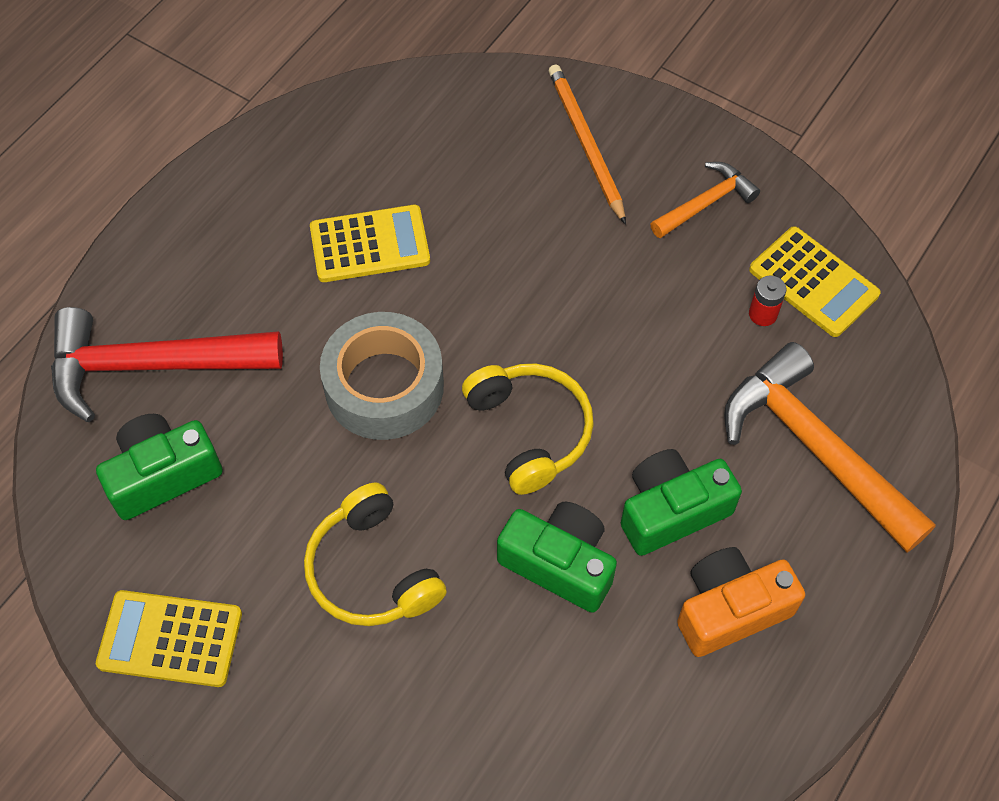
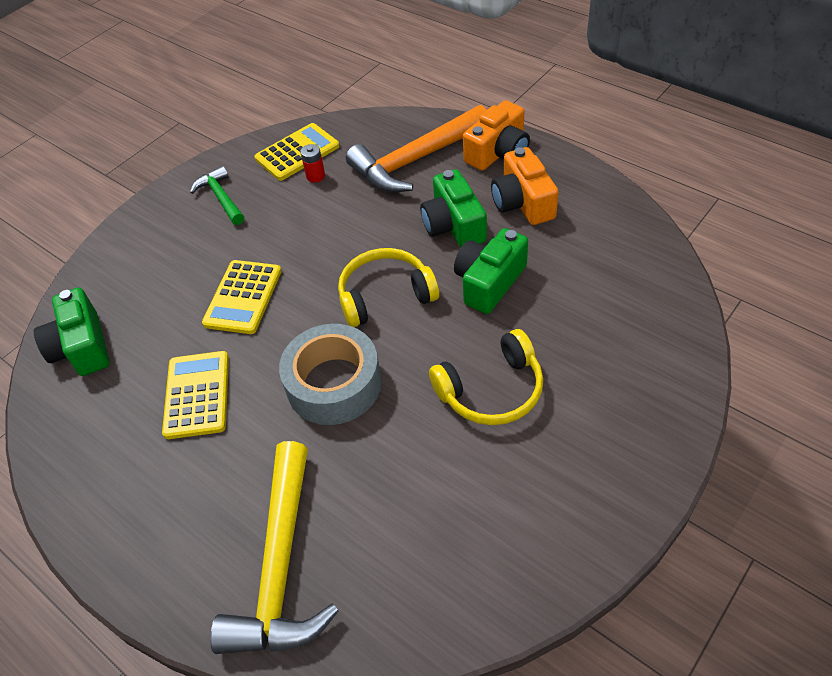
camera: 80 degrees left, 10 degrees down
(151, 365) = (280, 566): red hammer -> yellow hammer
(163, 475) = (395, 548): green camera -> green camera (82, 347)
(170, 639) = (550, 533): yellow calculator -> yellow calculator (243, 297)
(585, 144) = (147, 258): orange pencil -> none
(706, 203) = (221, 197): orange hammer -> green hammer
(847, 571) = (498, 152): none -> orange camera

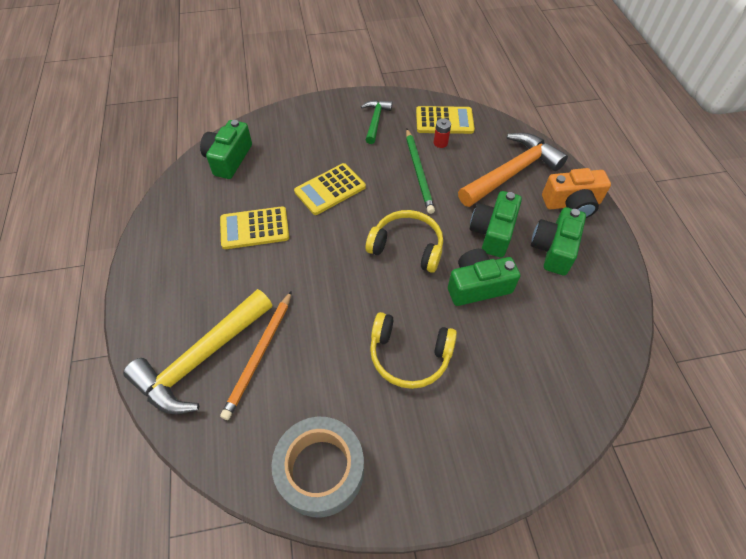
camera: 35 degrees right, 5 degrees up
(197, 395) = (254, 228): yellow calculator -> yellow calculator turned 135 degrees counterclockwise
(322, 218) = (418, 172): none -> green pencil
(334, 384) = (326, 278): grey tape -> grey tape (320, 470)
(342, 510) = (259, 355): none -> orange pencil
(416, 160) = (512, 173): orange hammer -> orange hammer turned 135 degrees clockwise
(523, 202) = (554, 249): orange camera -> green camera

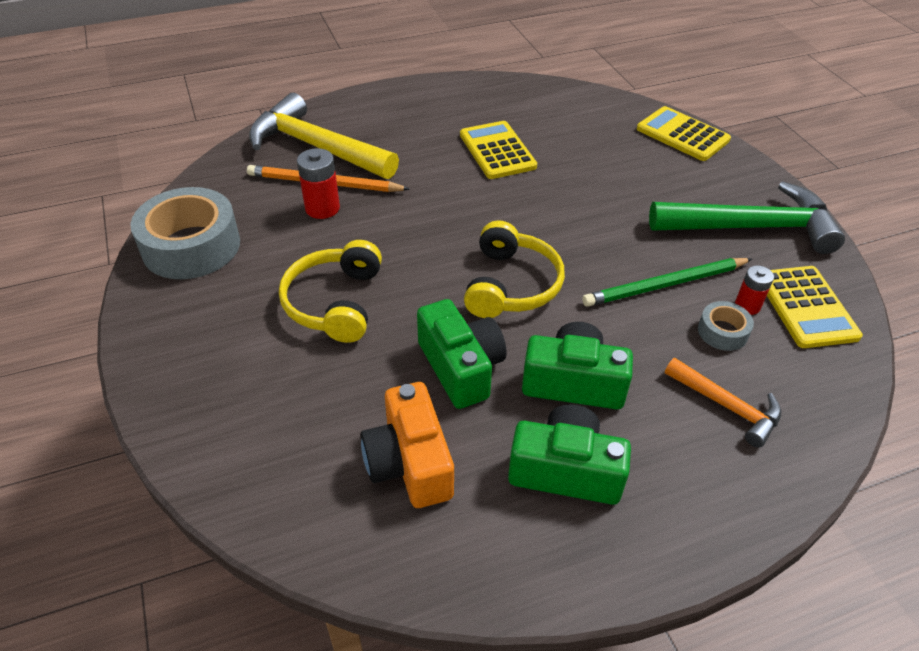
camera: 80 degrees right, 10 degrees down
(228, 159) = (599, 113): green camera -> none
(294, 358) = (322, 208): none -> red battery
(330, 189) = (587, 201): yellow calculator -> yellow calculator (682, 135)
(375, 121) = (751, 227): green hammer -> green hammer, size x1.87
(459, 159) = (722, 332): none -> grey tape
(512, 173) = (727, 406): orange hammer -> orange hammer, size x0.53
(572, 204) = (690, 504): orange camera -> orange camera (409, 463)

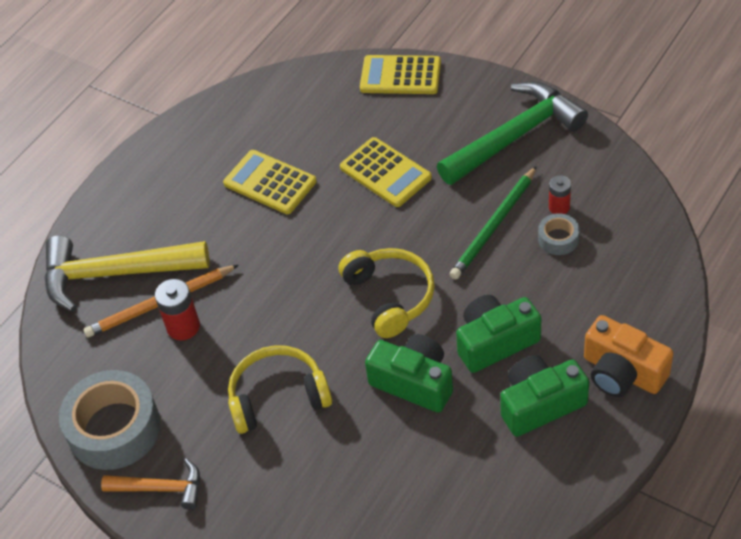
camera: 30 degrees left, 5 degrees up
(334, 302) = (278, 396): yellow headphones -> yellow headphones turned 105 degrees clockwise
(409, 463) = (442, 468): orange camera -> orange camera (622, 372)
(727, 406) = (600, 293): orange hammer -> orange hammer (161, 488)
(806, 307) = (596, 183): yellow calculator -> yellow calculator (385, 173)

